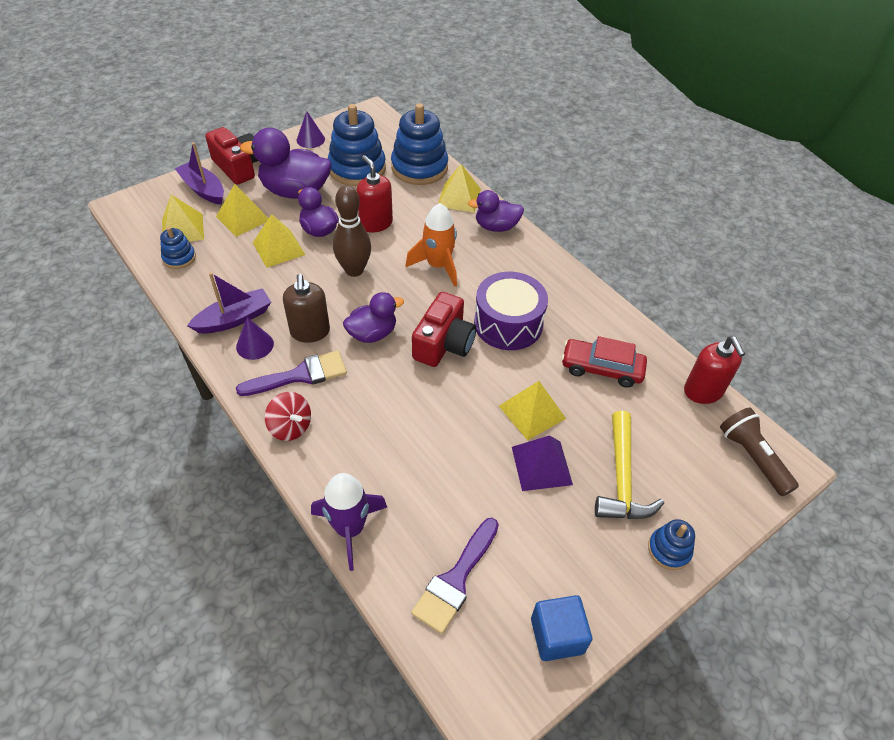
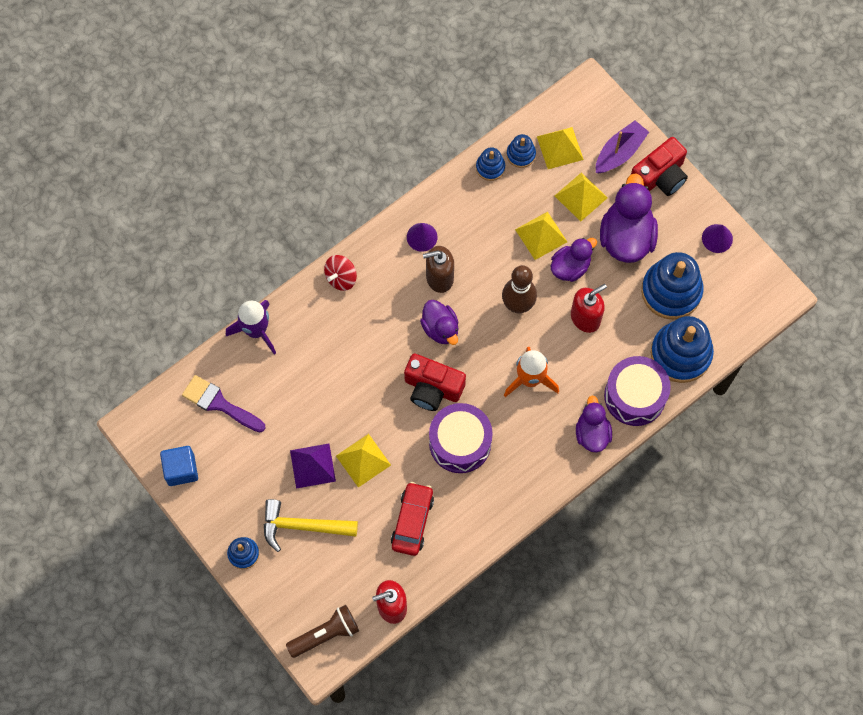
camera: 90 degrees right, 20 degrees up
(186, 282) = (490, 167): none -> blue stacking toy
(234, 319) = (450, 215): purple boat -> none
(300, 375) = (392, 277): purple brush -> none
(459, 197) = (635, 396): yellow pyramid -> purple drum

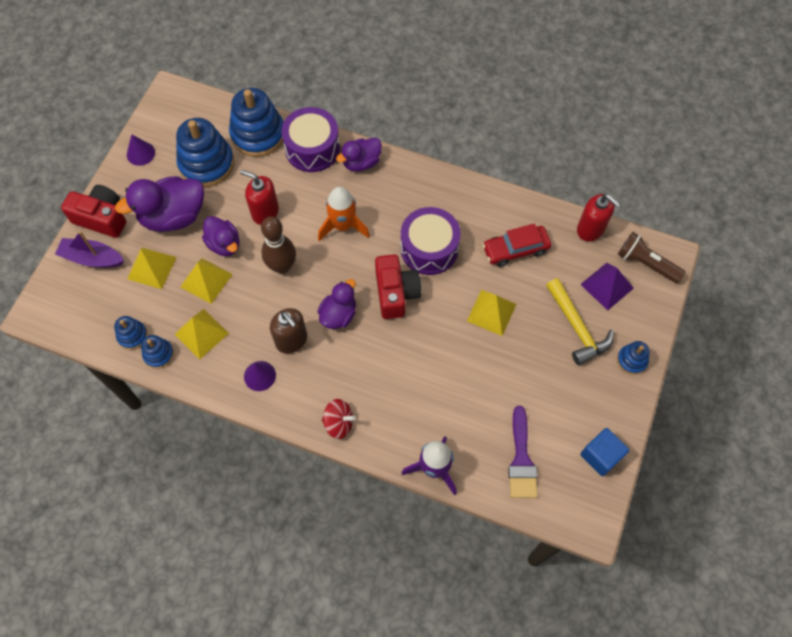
camera: 120 degrees left, 5 degrees down
(312, 465) = (522, 349): purple pyramid -> purple pyramid (607, 286)
(560, 148) = (110, 307): yellow pyramid -> yellow pyramid (201, 334)
(570, 267) = (224, 244): purple duck -> purple duck turned 150 degrees counterclockwise

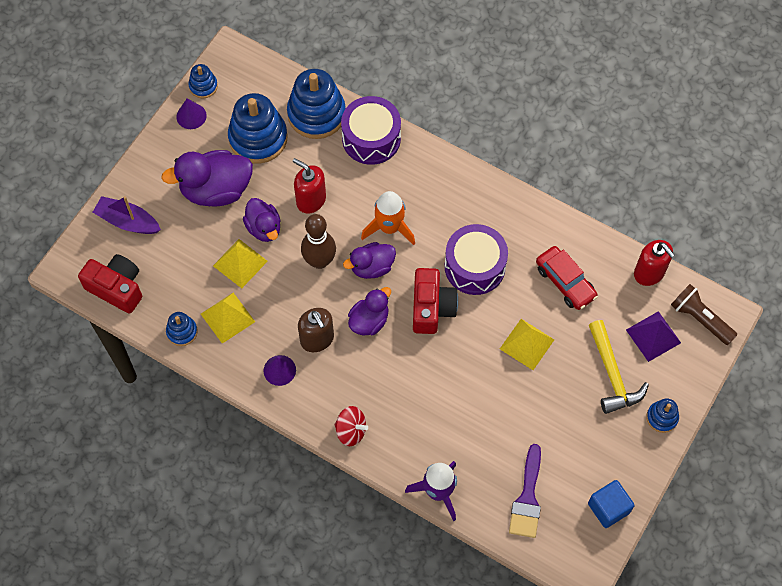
camera: 10 degrees right, 0 degrees up
(102, 218) = (142, 180): red camera -> red camera (116, 288)
(132, 335) = (158, 308): blue stacking toy -> blue stacking toy (203, 86)
(151, 268) = (186, 241): yellow pyramid -> none
(361, 163) = (420, 162): purple duck -> purple duck (372, 267)
(515, 249) = (565, 282): red car -> red car turned 120 degrees counterclockwise

